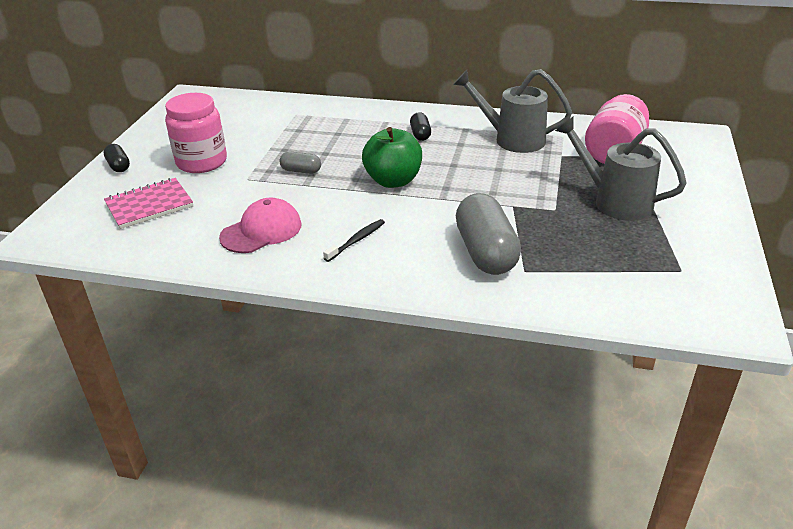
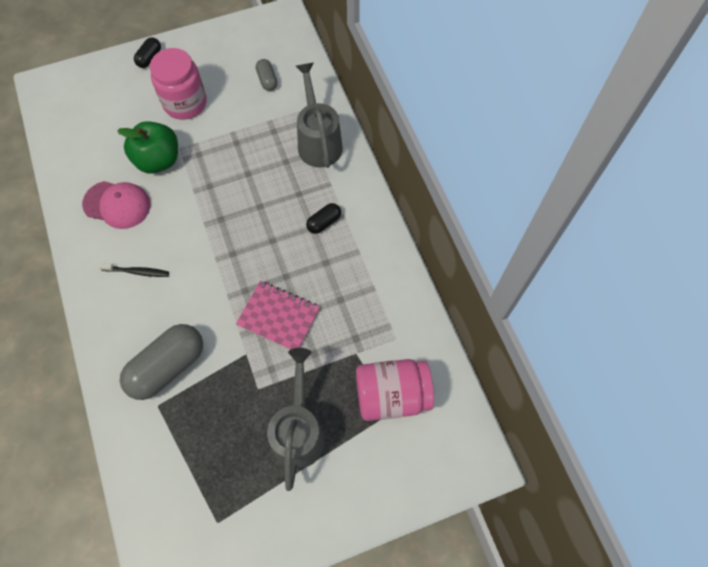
camera: 55 degrees right, 30 degrees up
(149, 205) = (111, 116): pink notebook -> pink notebook (278, 317)
(301, 171) = (211, 175): grey capsule -> grey capsule (267, 80)
(393, 181) = (234, 247): green apple -> green apple (158, 160)
(512, 139) = (361, 298): grey watering can -> grey watering can (318, 141)

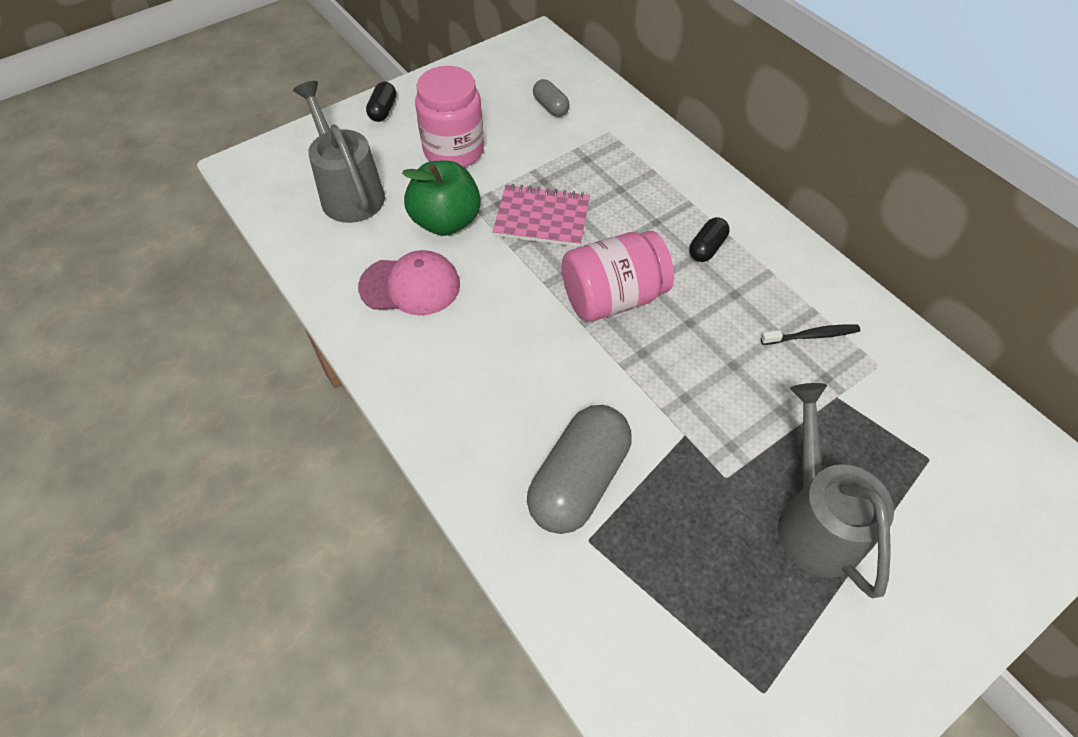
camera: 15 degrees left, 10 degrees down
(137, 272) = (476, 364): black toothbrush -> black toothbrush (812, 336)
(278, 317) = (706, 376): pink notebook -> pink notebook (542, 218)
(318, 141) = (650, 159): grey watering can -> grey watering can (349, 192)
(391, 395) = (916, 439): pink jar -> pink jar (613, 298)

